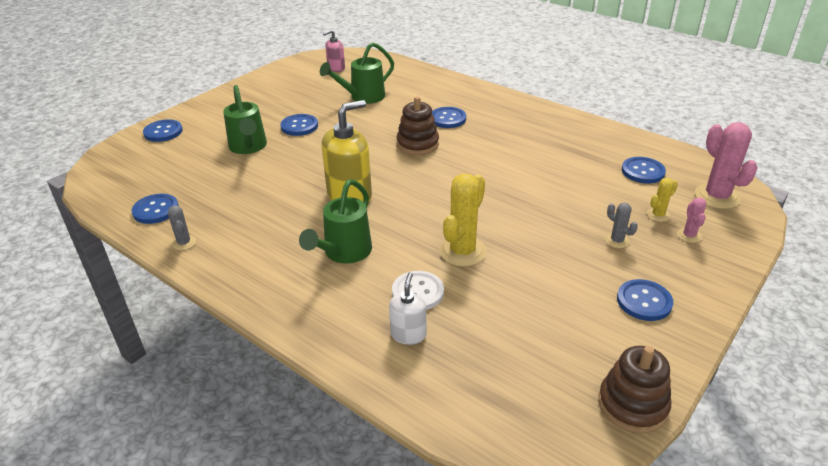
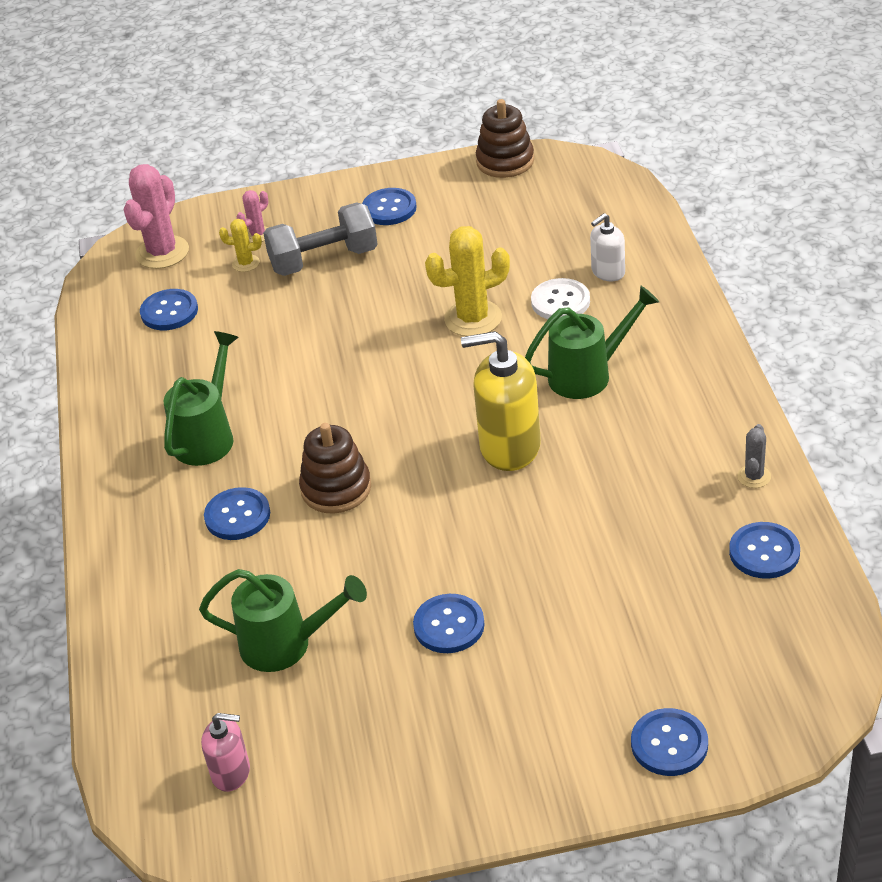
camera: 135 degrees left, 5 degrees up
(248, 147) = (561, 617): green watering can -> green watering can (207, 436)
(617, 241) = (324, 260): grey cactus -> grey dumbbell

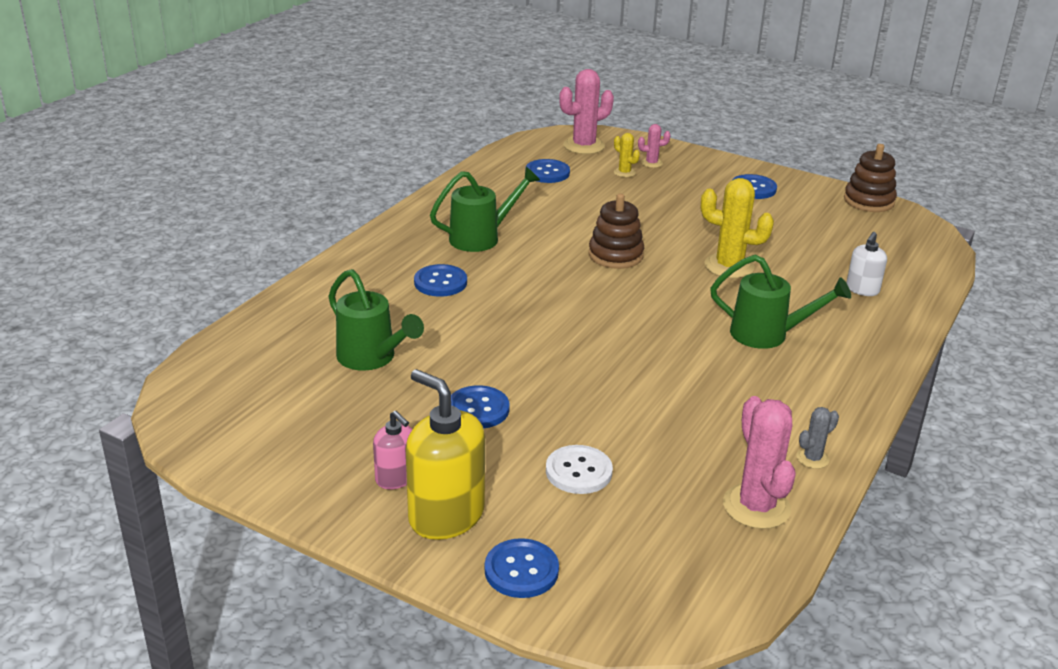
camera: 35 degrees right, 10 degrees down
(231, 773) = (247, 399): pink soap dispenser -> pink soap dispenser (396, 478)
(324, 260) = (674, 193): grey dumbbell -> none
(336, 488) = (516, 302): brown stacking toy -> brown stacking toy (615, 255)
(509, 447) = (656, 342): yellow soap dispenser -> yellow soap dispenser (446, 515)
(560, 301) = (804, 288): white button -> white button (578, 471)
(608, 272) = (862, 289): white soap dispenser -> white soap dispenser turned 60 degrees counterclockwise
(764, 552) = (756, 506): blue button -> pink cactus

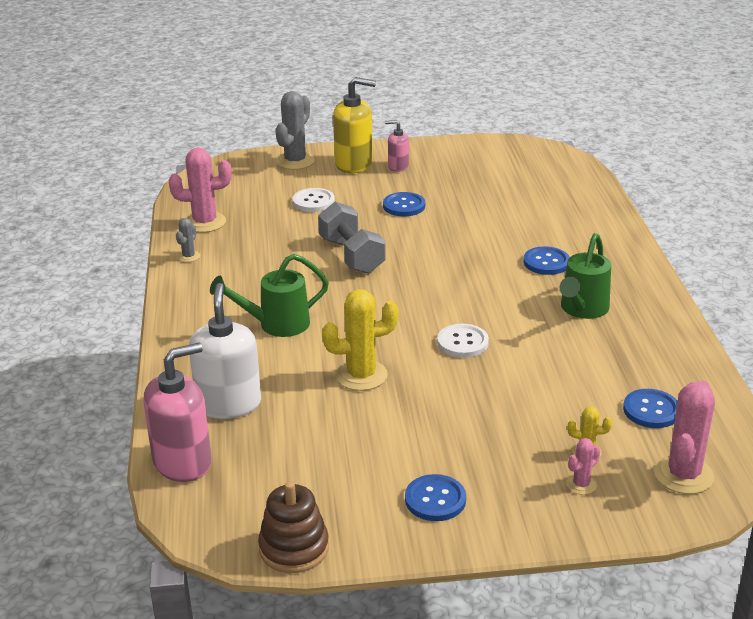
camera: 145 degrees right, 0 degrees up
(371, 358) = (502, 204): green watering can -> none
(521, 570) = (295, 161): blue button -> grey cactus
(615, 255) = (462, 342): brown stacking toy -> white button
(617, 372) = (351, 256): none -> grey dumbbell
(756, 506) = (205, 222): pink cactus -> pink cactus turned 45 degrees counterclockwise
(862, 289) = (228, 404): white soap dispenser -> white soap dispenser, size x1.84
(924, 267) = (183, 462): none -> pink soap dispenser

